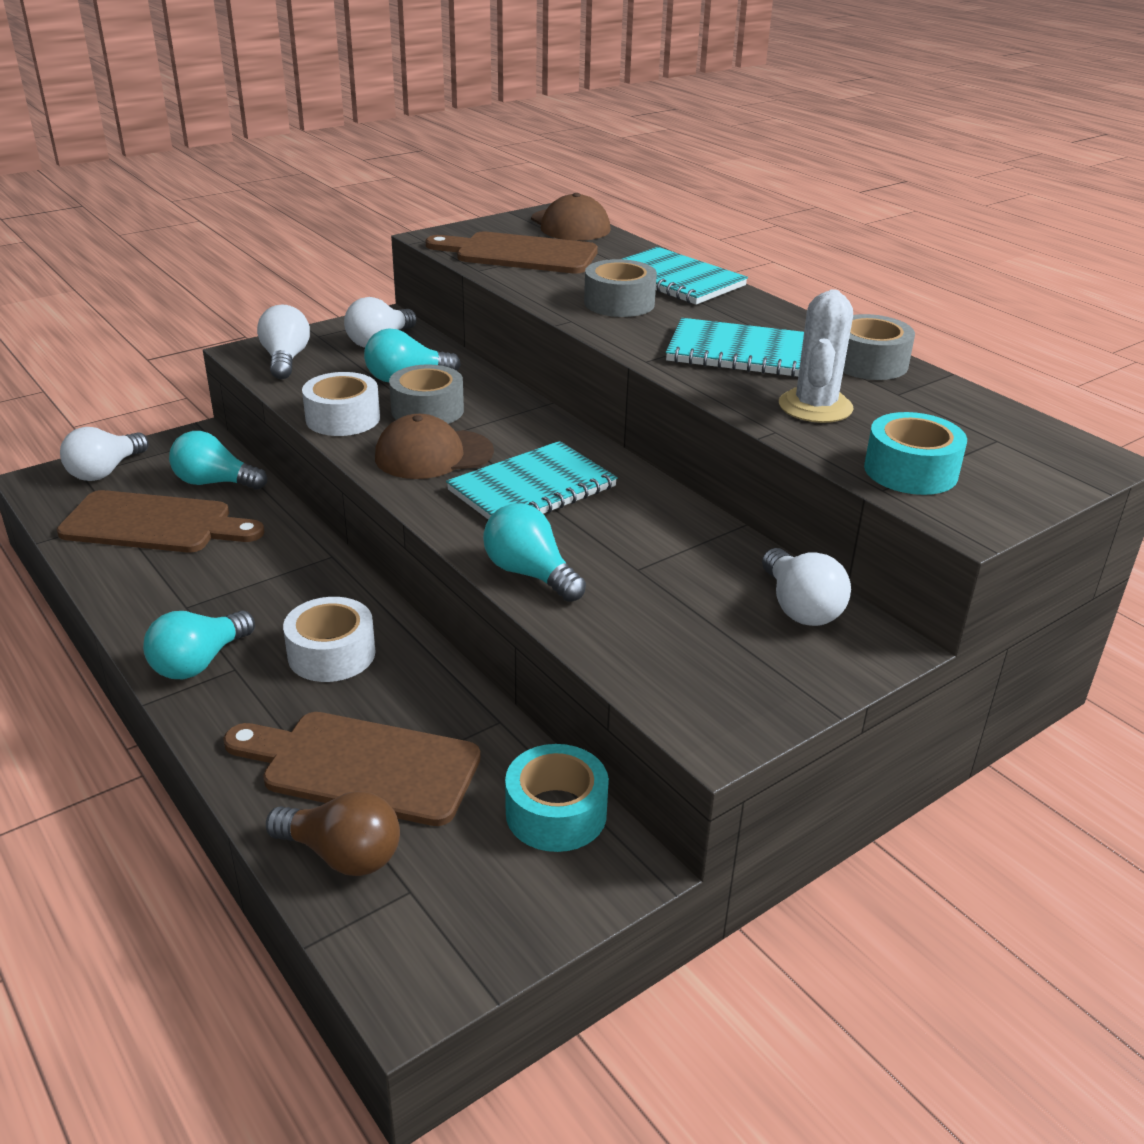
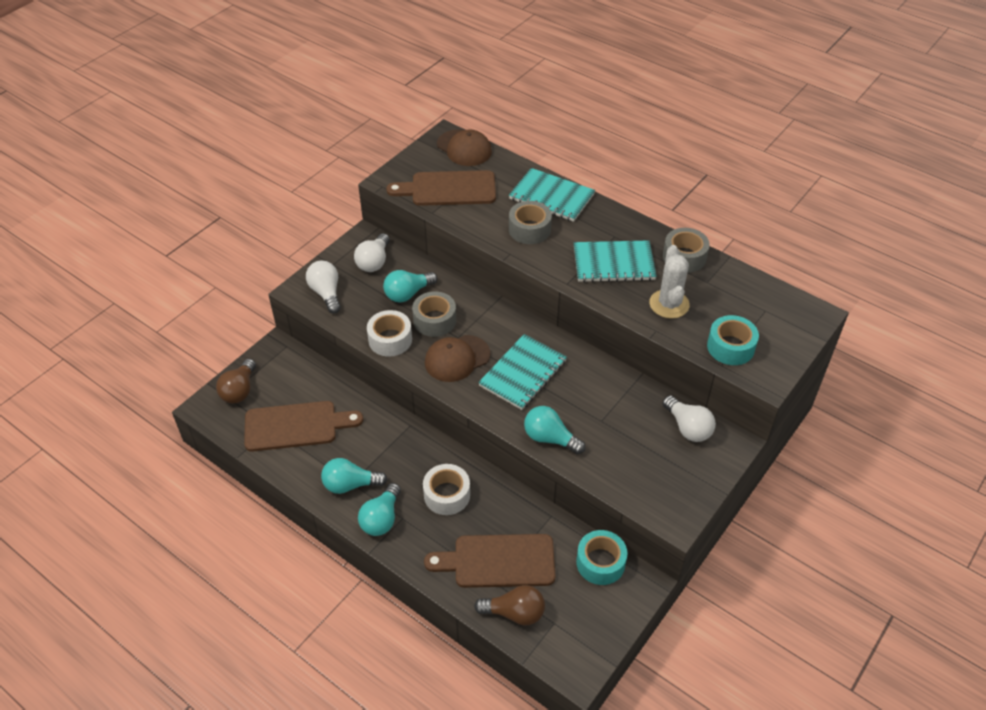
camera: 15 degrees left, 15 degrees up
(105, 471) = (239, 390): white light bulb -> brown light bulb
(214, 483) = (311, 384): turquoise light bulb -> turquoise light bulb (350, 485)

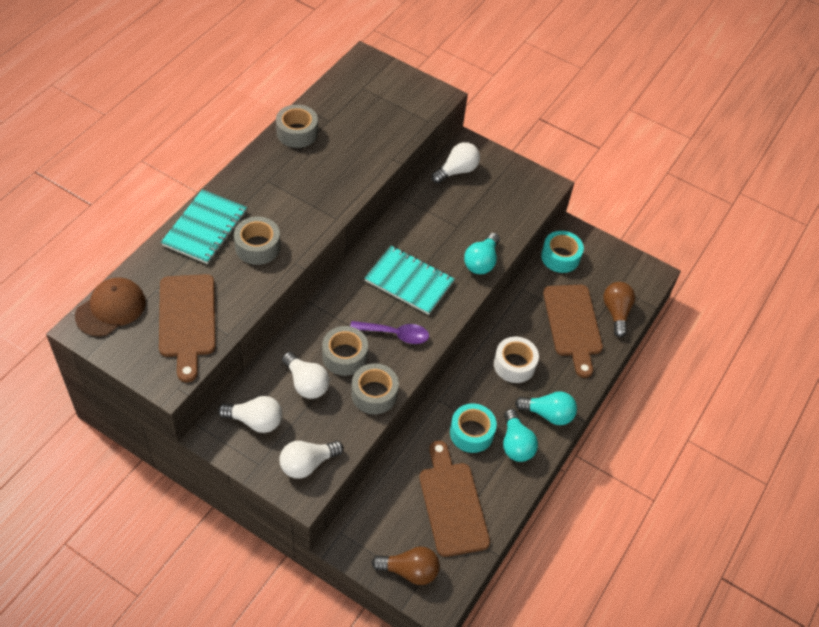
camera: 100 degrees left, 5 degrees up
(390, 339) = (374, 394): white tape -> grey tape
(408, 294) = (306, 383): turquoise light bulb -> white light bulb
(457, 358) = (395, 334): brown cap -> purple spoon
(613, 263) = (307, 183): turquoise notebook -> none
(669, 304) = (359, 147): white cactus -> none
(730, 347) = (407, 113): turquoise tape -> turquoise tape (471, 433)

